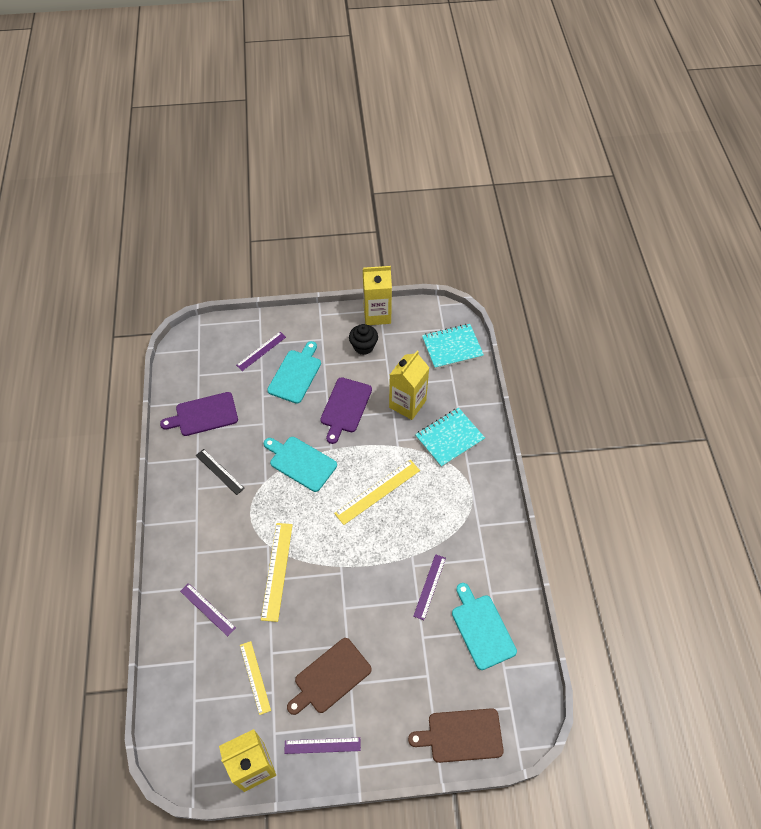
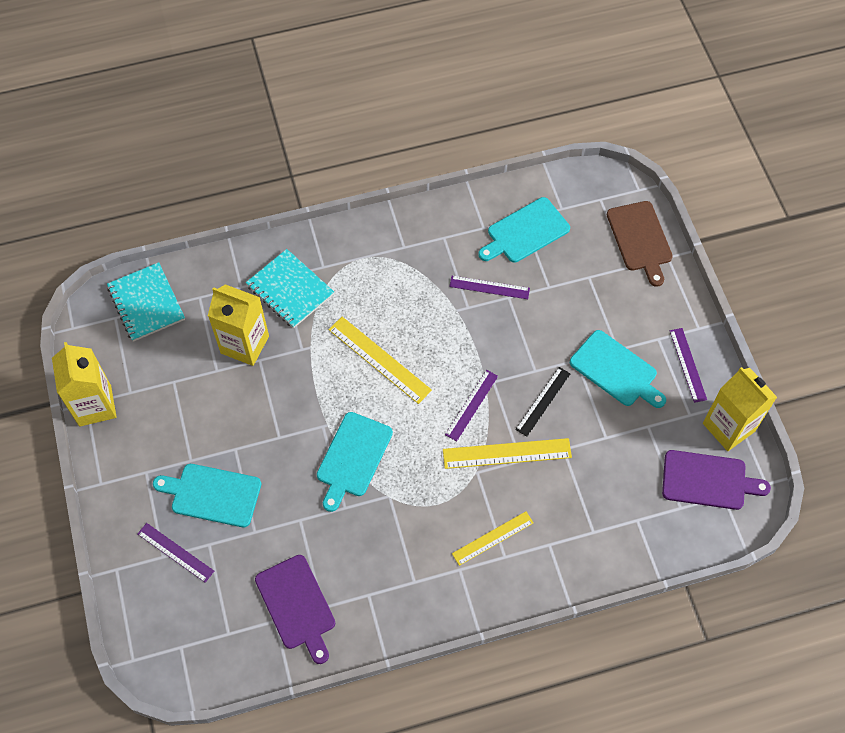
camera: 100 degrees left, 5 degrees up
(207, 609) = (573, 522): purple ruler -> purple ruler (471, 405)
(220, 471) = (384, 558): black ruler -> black ruler (543, 401)
(255, 677) = (637, 448): yellow ruler -> yellow ruler (493, 538)
(330, 677) = (616, 370): brown cutting board -> turquoise cutting board
(345, 407) = (260, 419): purple cutting board -> purple cutting board (708, 481)
(363, 346) = (155, 414): black cupcake -> none

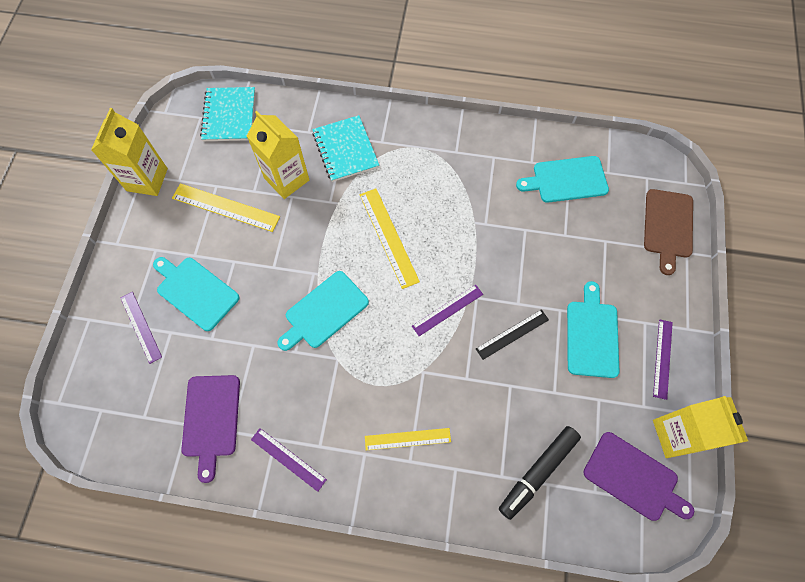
camera: 25 degrees right, 5 degrees up
(489, 287) = (512, 214): purple ruler -> purple ruler (288, 459)
(507, 453) = (457, 367): yellow ruler -> yellow ruler (225, 207)
(616, 370) = (592, 335): turquoise cutting board -> turquoise cutting board turned 150 degrees counterclockwise
(623, 514) = (538, 472): none -> black marker

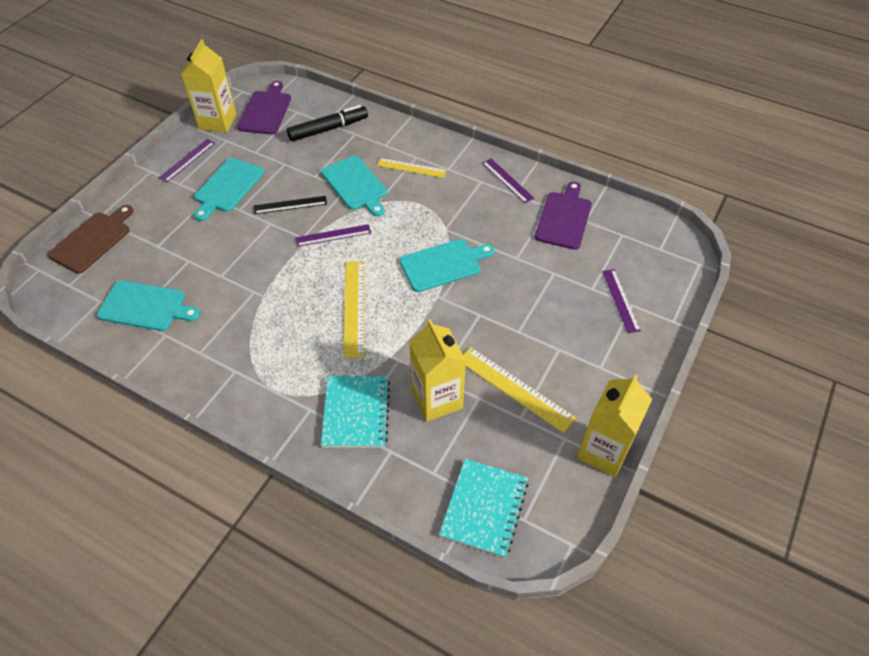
camera: 160 degrees left, 15 degrees down
(195, 291) = (562, 315): turquoise cutting board -> turquoise cutting board (355, 185)
(634, 478) = (266, 111): purple cutting board -> purple cutting board turned 45 degrees clockwise

